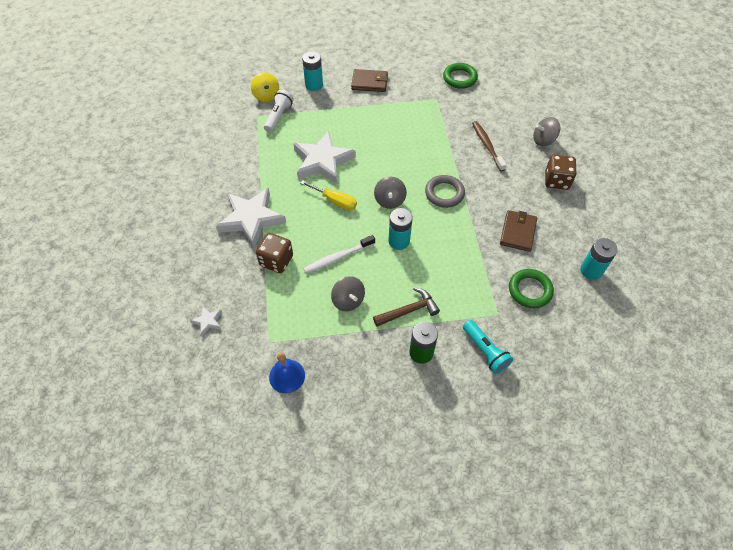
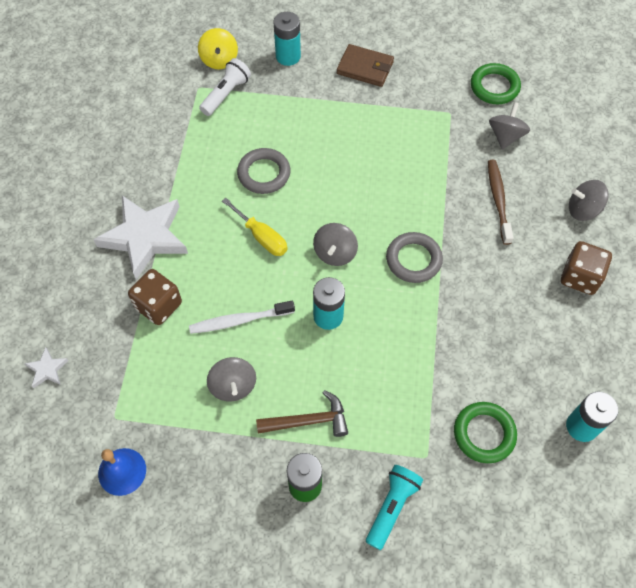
camera: 15 degrees right, 5 degrees up
(322, 161) = (264, 173): white star -> grey ring
(477, 106) = (505, 136): none -> grey spinning top
(485, 351) = (392, 507): turquoise flashlight -> turquoise flashlight turned 135 degrees counterclockwise
(518, 232) = (497, 342): brown wallet -> none

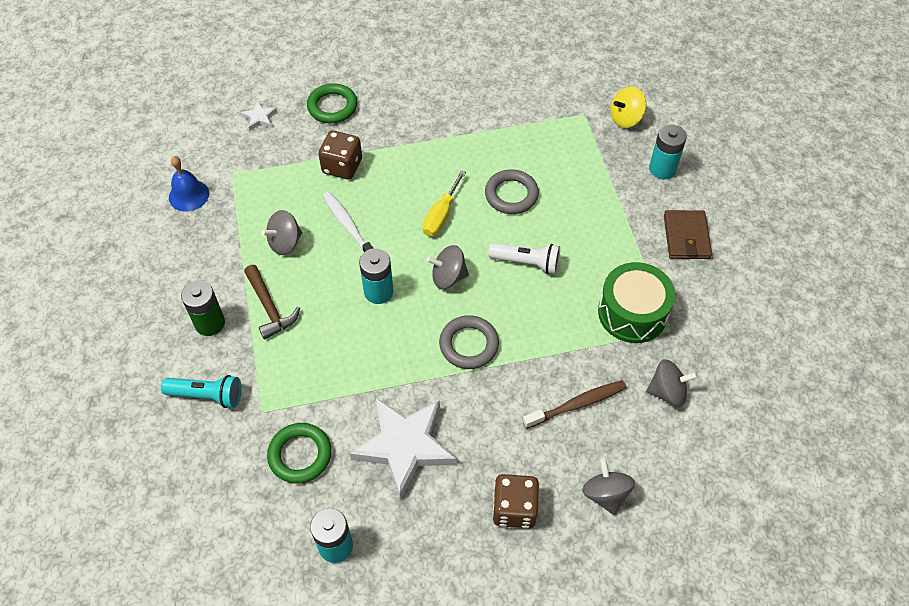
camera: 70 degrees right, 5 degrees down
(145, 237) = (404, 134): white star -> white star (405, 446)
(226, 94) = (588, 137): white flashlight -> white flashlight (527, 263)
(425, 131) = (632, 313): none -> green drum
(494, 87) = (731, 364): green ring -> green ring (332, 106)

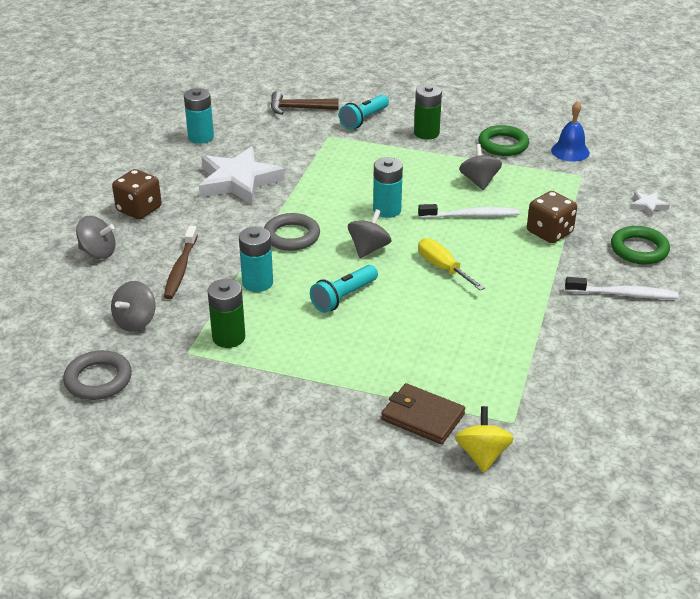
camera: 120 degrees right, 20 degrees down
(269, 307) = (418, 159): brown hammer -> brown hammer (299, 108)
(300, 455) = (279, 141): green ring -> green ring (503, 145)
(400, 100) = (623, 294): none -> white toothbrush
(511, 195) = (433, 319): grey ring -> grey ring (98, 379)
(527, 263) = (343, 297): white flashlight -> turquoise flashlight
(632, 313) = (228, 337): green drum -> green battery
(662, 169) = (380, 447): turquoise battery -> turquoise battery (257, 283)
(686, 237) = (275, 418): brown wallet -> brown wallet (422, 417)

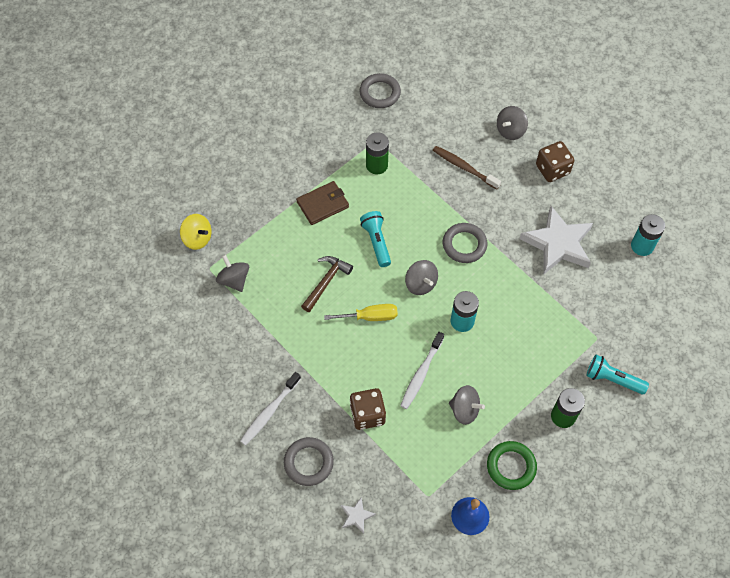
camera: 120 degrees right, 25 degrees up
(135, 321) = (422, 126): grey spinning top -> grey spinning top (234, 280)
(257, 283) = (422, 202): turquoise battery -> none
(299, 108) = (658, 338): brown hammer -> brown hammer (326, 282)
(364, 120) = (612, 379): turquoise flashlight -> turquoise flashlight turned 45 degrees counterclockwise
(422, 417) = (244, 227): brown wallet -> brown wallet (323, 204)
(639, 249) = (308, 462): green ring -> grey ring

